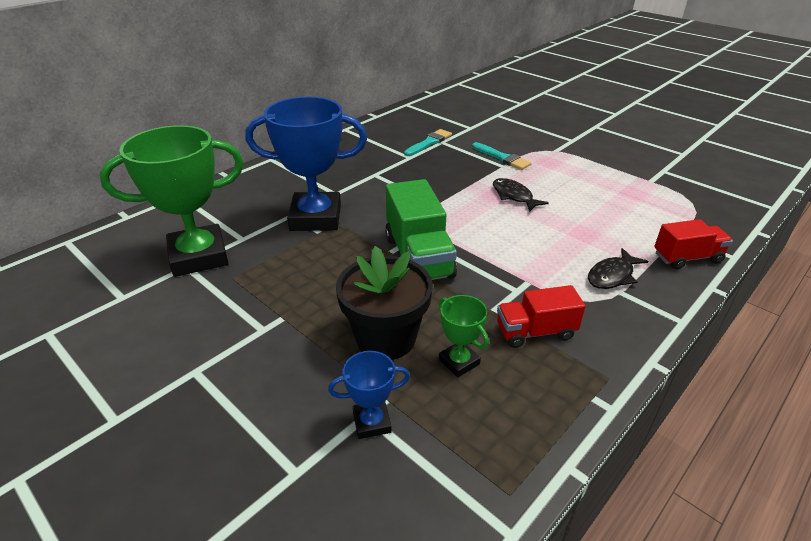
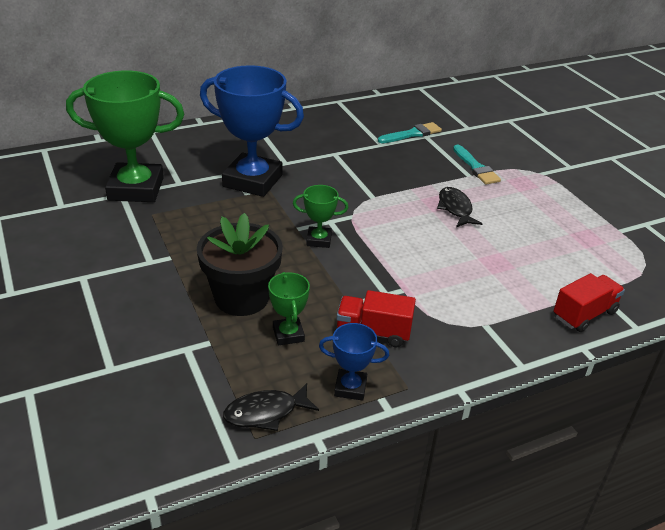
camera: 20 degrees right, 0 degrees up
(372, 422) = (187, 355): blue trophy -> blue trophy (350, 388)
(418, 257) = (319, 240): green truck -> green trophy
(612, 276) = (489, 308): black fish -> black fish (266, 412)
(687, 258) = (584, 314): red truck -> red truck turned 45 degrees counterclockwise

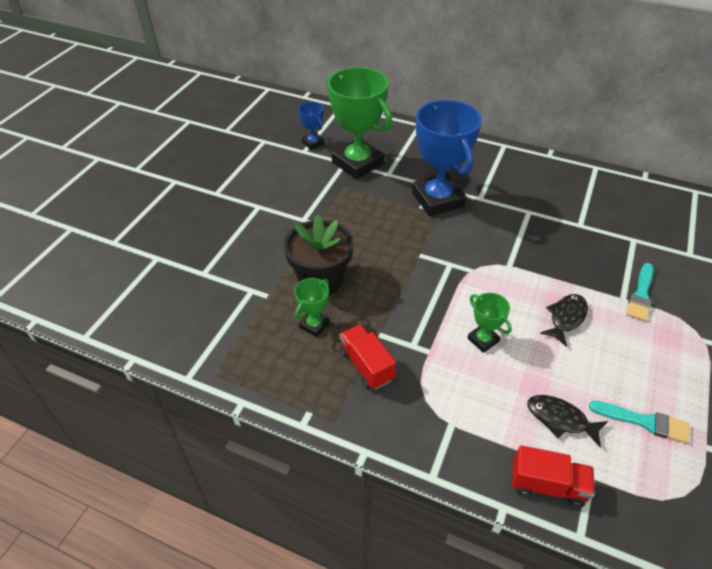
camera: 50 degrees right, 10 degrees up
(266, 412) = (238, 363): black fish -> black fish (560, 419)
(319, 240) = (422, 273): green trophy -> green trophy (483, 340)
(350, 388) = (301, 390): blue trophy -> blue trophy (313, 143)
(412, 134) = (622, 231): turquoise brush -> turquoise brush (644, 422)

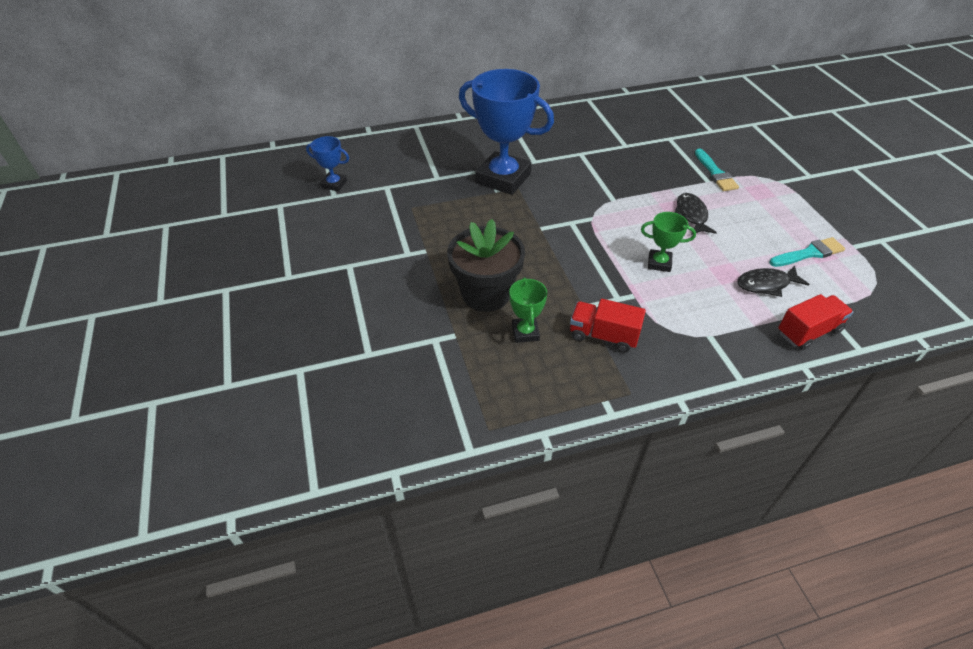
camera: 40 degrees left, 0 degrees up
(357, 163) = (399, 182): green trophy -> none

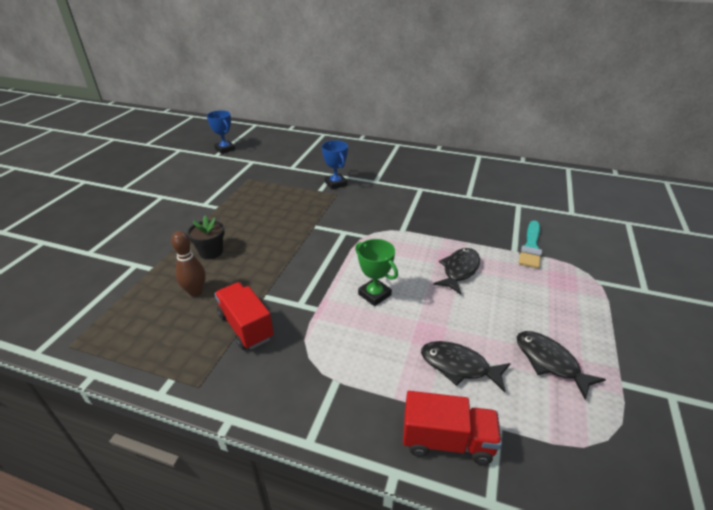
camera: 35 degrees right, 10 degrees down
(486, 294) = (211, 252): black flower pot -> black flower pot, size x0.51
(503, 178) = (336, 184): blue trophy -> blue trophy, size x0.46
(525, 332) = (195, 292): green trophy -> brown bowling pin
(809, 253) = (550, 362): turquoise brush -> black fish

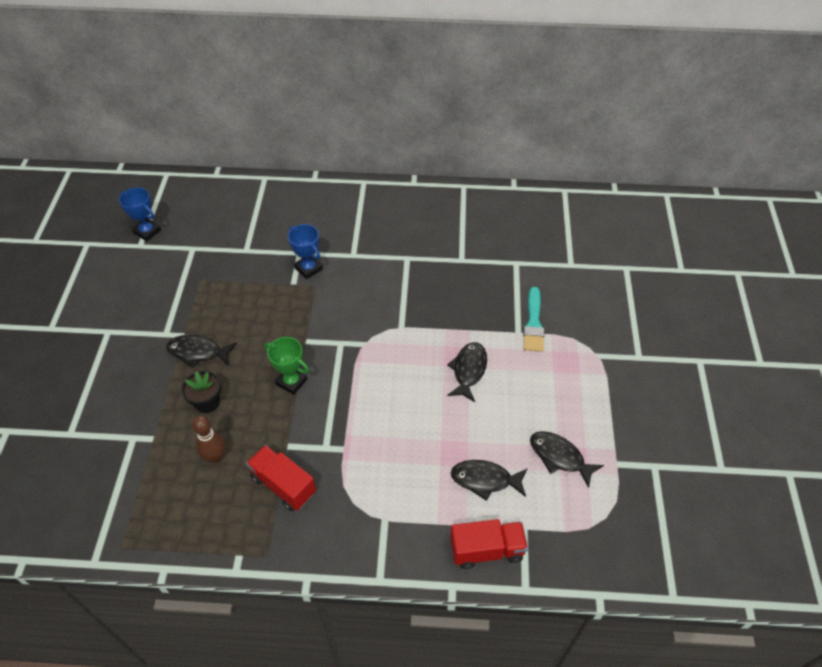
camera: 15 degrees left, 15 degrees up
(222, 219) = (198, 352): none -> black fish
(374, 294) = (394, 419): green trophy -> green trophy (291, 382)

